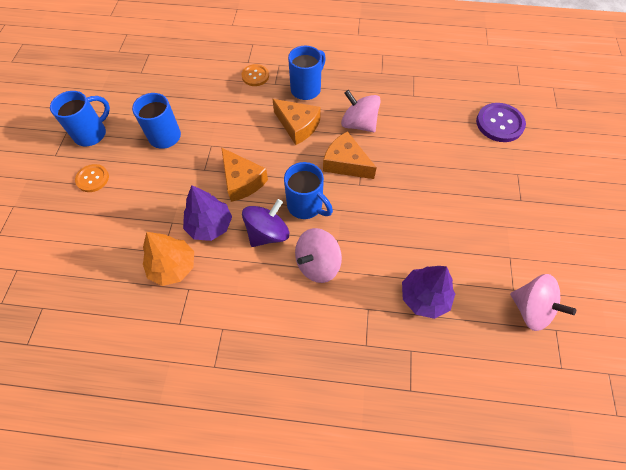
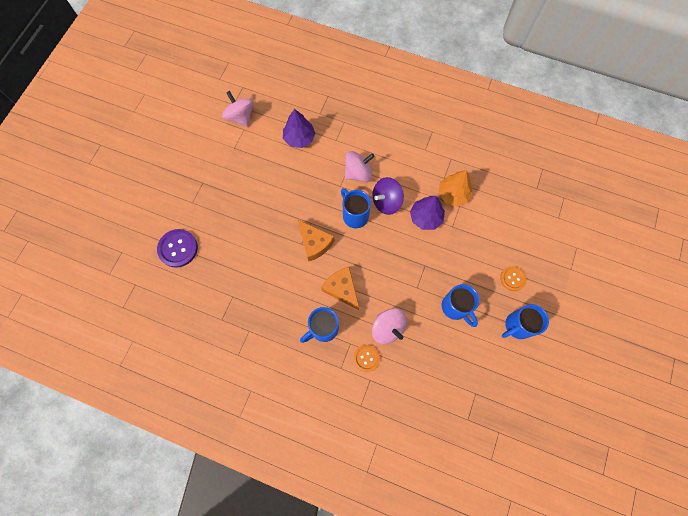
camera: 165 degrees left, 10 degrees up
(242, 181) = (397, 247): orange cheese -> none
(358, 124) = (291, 278): pink spinning top -> pink spinning top (387, 328)

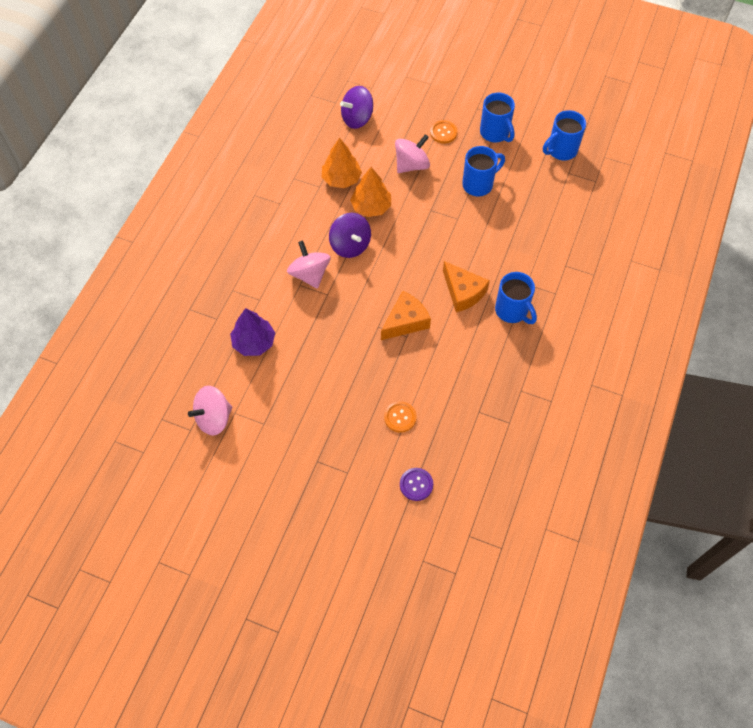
camera: 90 degrees left, 10 degrees down
(178, 248) = (416, 484): purple button -> purple button, size x0.63
(342, 289) = (463, 292): orange cheese -> orange cheese turned 90 degrees counterclockwise
(355, 215) = (368, 278): blue mug -> blue mug (561, 150)
(366, 358) = (542, 268): orange button -> orange button (400, 417)
(387, 328) = (506, 247): pink spinning top -> pink spinning top (411, 165)
(425, 217) = (371, 207): purple tree -> orange tree
(520, 206) = (357, 119): none -> purple spinning top

